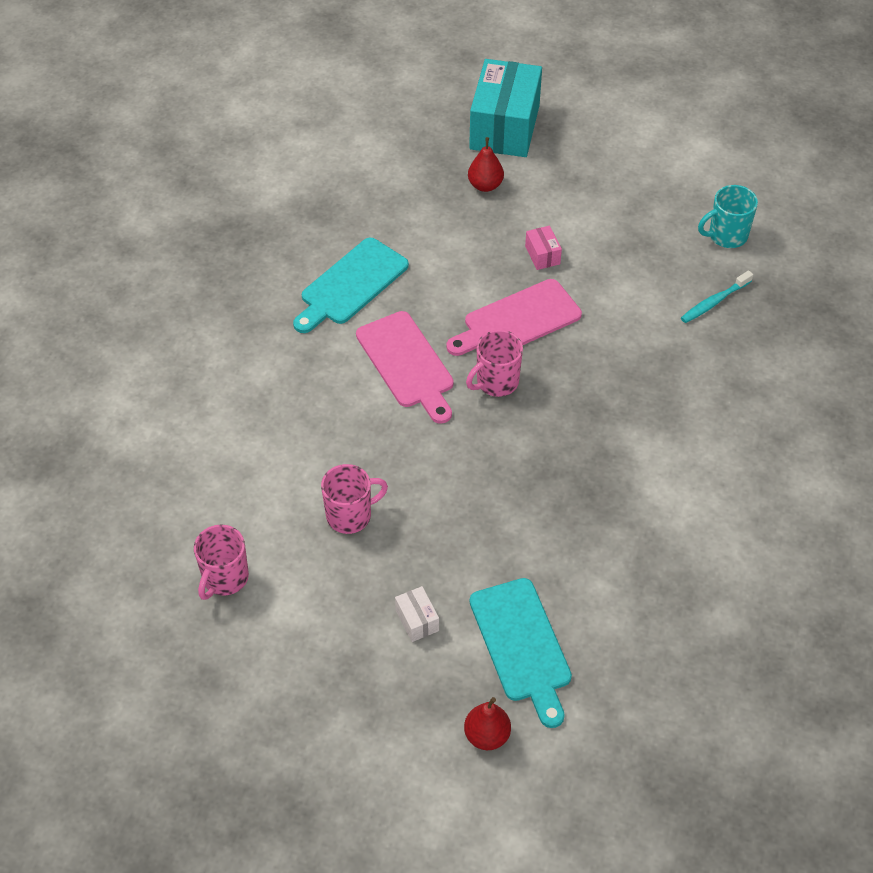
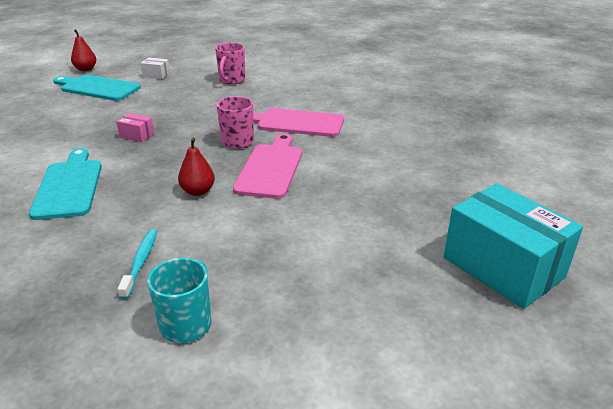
camera: 130 degrees right, 20 degrees down
(224, 578) = (250, 53): pink mug -> none
(351, 285) = (385, 130): turquoise cutting board -> turquoise cutting board (69, 186)
(485, 185) = (427, 218): red pear -> red pear (198, 191)
(542, 255) = (314, 206): pink box -> pink box (137, 135)

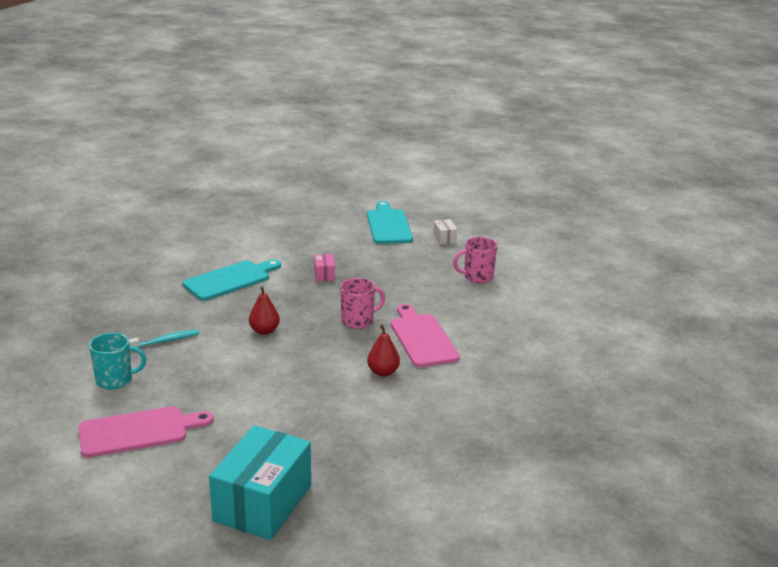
camera: 60 degrees right, 5 degrees down
(86, 69) = (418, 205): red pear -> red pear (383, 372)
(270, 168) = (326, 351): pink cutting board -> pink cutting board (138, 431)

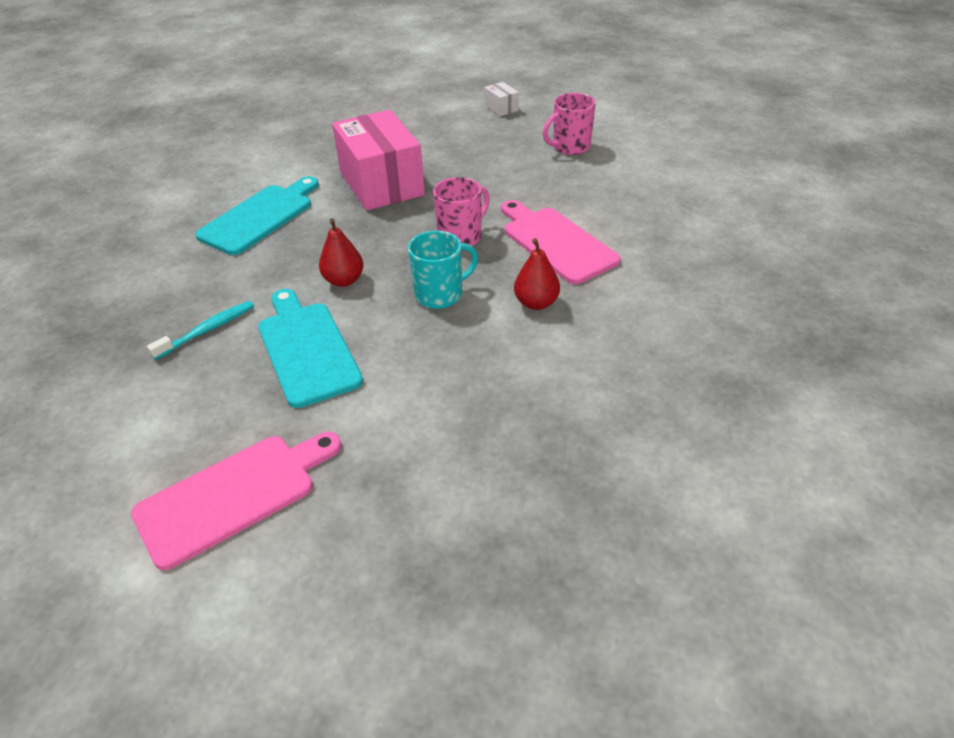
camera: 15 degrees left, 15 degrees up
(115, 380) = (159, 413): turquoise mug -> turquoise mug (440, 294)
(263, 503) = (490, 572): turquoise box -> none
(324, 275) = (381, 183): pink box -> pink box, size x2.45
(388, 225) = (425, 105): turquoise cutting board -> turquoise cutting board (306, 349)

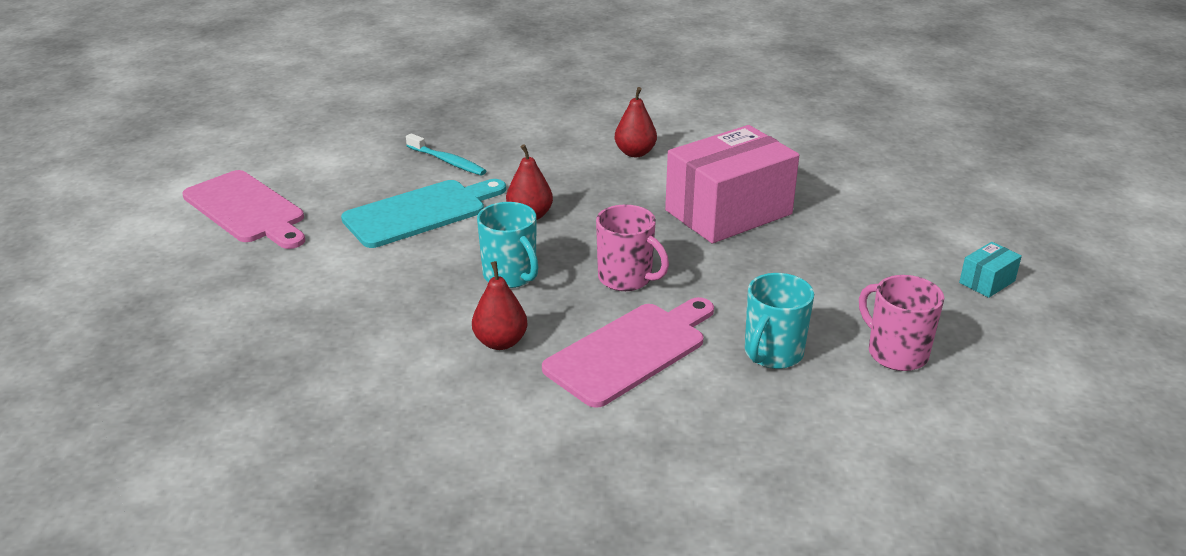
camera: 80 degrees right, 10 degrees down
(259, 217) = (635, 153): turquoise cutting board -> red pear
(501, 108) = (987, 282): white box -> turquoise box
(566, 188) = (772, 354): none -> turquoise mug

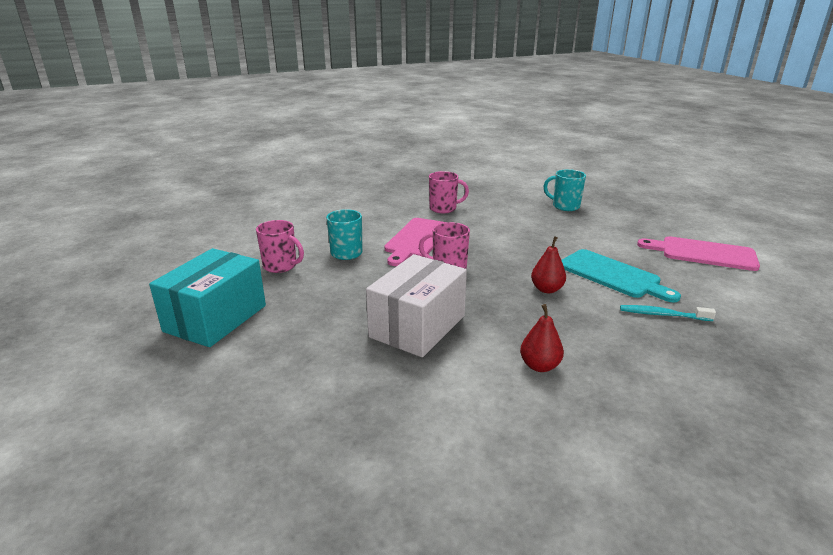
camera: 155 degrees right, 5 degrees down
(420, 212) = (612, 275): turquoise cutting board -> turquoise cutting board turned 75 degrees counterclockwise
(500, 342) = (479, 231): red pear -> none
(500, 432) = (444, 208): none -> pink mug
(511, 276) = (511, 255): turquoise mug -> turquoise mug (565, 206)
(728, 212) = (417, 326): pink box -> white box
(987, 282) = (215, 318): turquoise box -> turquoise box, size x2.45

